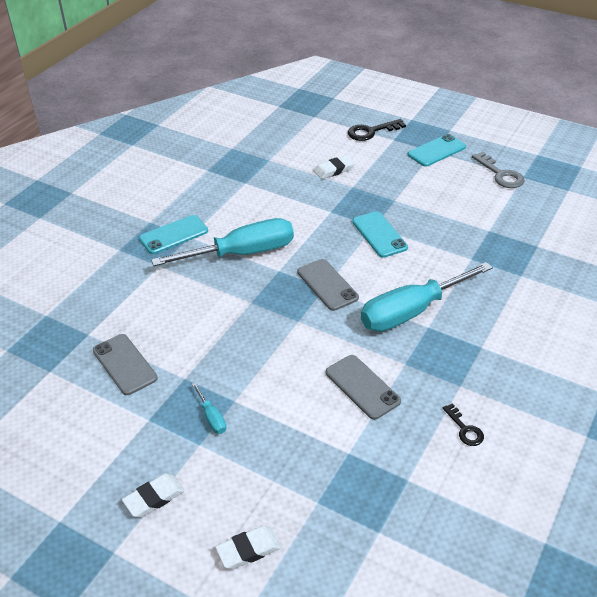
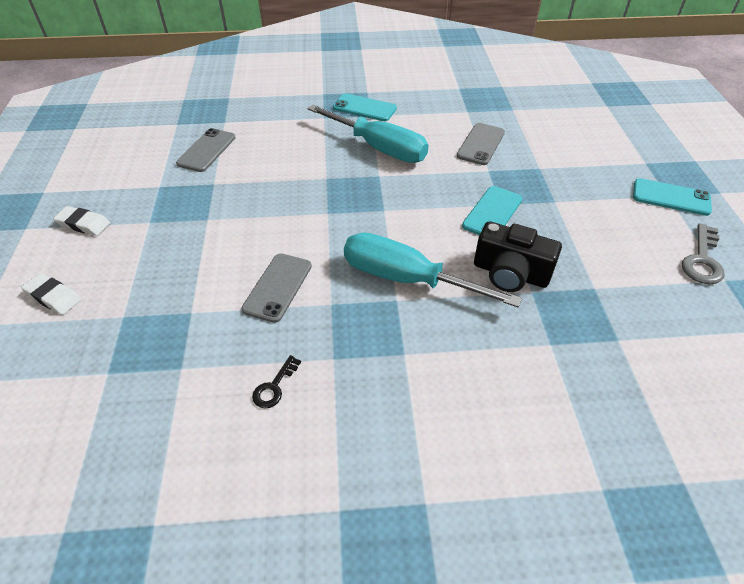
camera: 55 degrees right, 5 degrees up
(211, 417) = (181, 215): turquoise screwdriver -> none
(327, 285) = (389, 210): grey phone -> grey phone (480, 144)
(334, 170) = (548, 148): white eraser -> none
(371, 132) = (635, 145): black key -> none
(447, 259) = (510, 273): none -> black camera

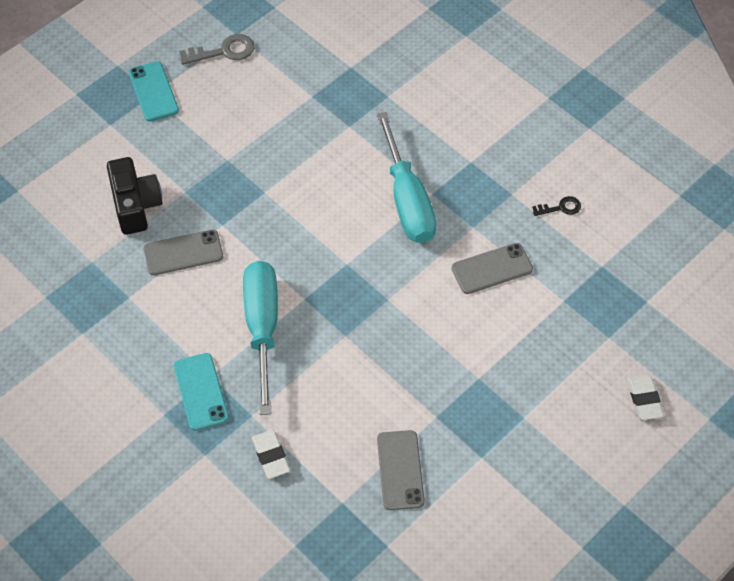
camera: 130 degrees left, 10 degrees up
(83, 224) = (575, 464): white eraser -> white eraser (271, 456)
(207, 150) = (400, 470): grey phone -> grey phone turned 75 degrees counterclockwise
(492, 212) = (281, 191): turquoise phone -> none
(510, 273) = (342, 146): black camera -> black camera (135, 205)

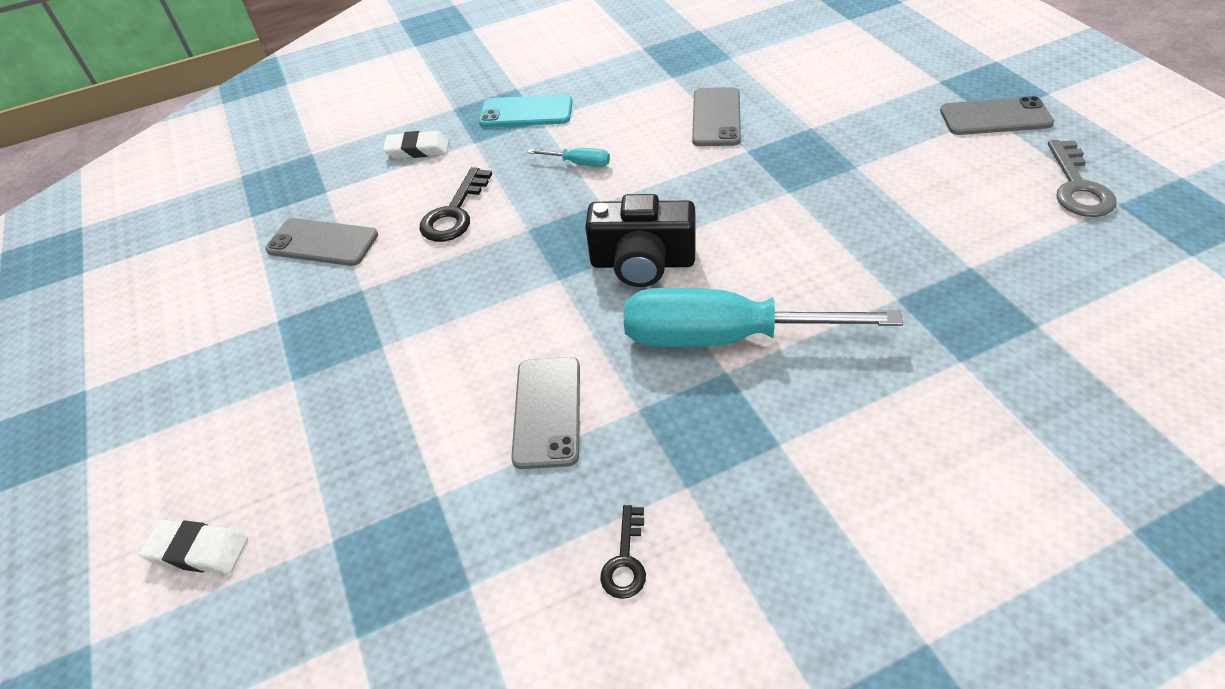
camera: 115 degrees right, 10 degrees down
(135, 205) = (801, 90): black camera -> black camera (642, 262)
(153, 91) = (995, 117): turquoise phone -> grey phone
(262, 327) = (579, 163): turquoise screwdriver -> turquoise screwdriver, size x0.40
(341, 391) = (454, 213): none -> black key

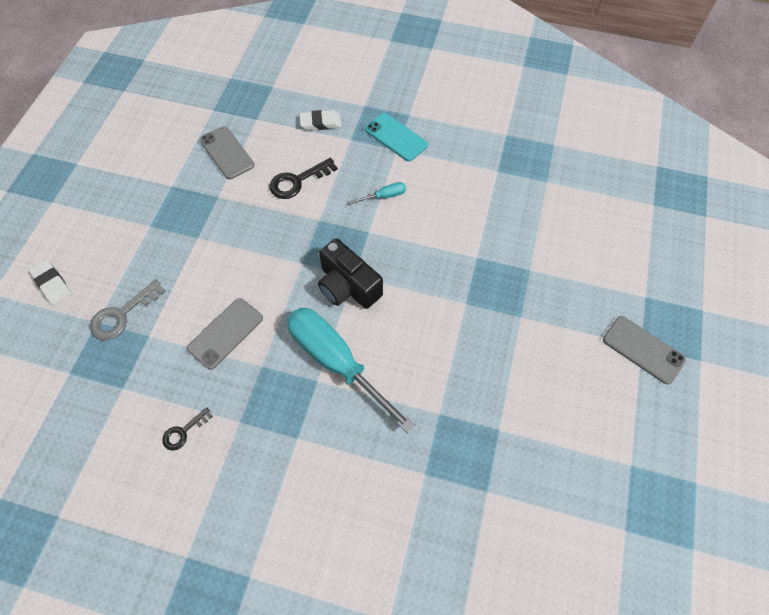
camera: 35 degrees right, 15 degrees up
(418, 149) = (320, 123): white eraser -> white eraser turned 45 degrees counterclockwise
(579, 163) = (385, 196): turquoise screwdriver -> turquoise screwdriver turned 75 degrees counterclockwise
(716, 117) = (487, 220): grey phone -> none
(1078, 187) = (624, 435): grey key -> grey key (122, 315)

